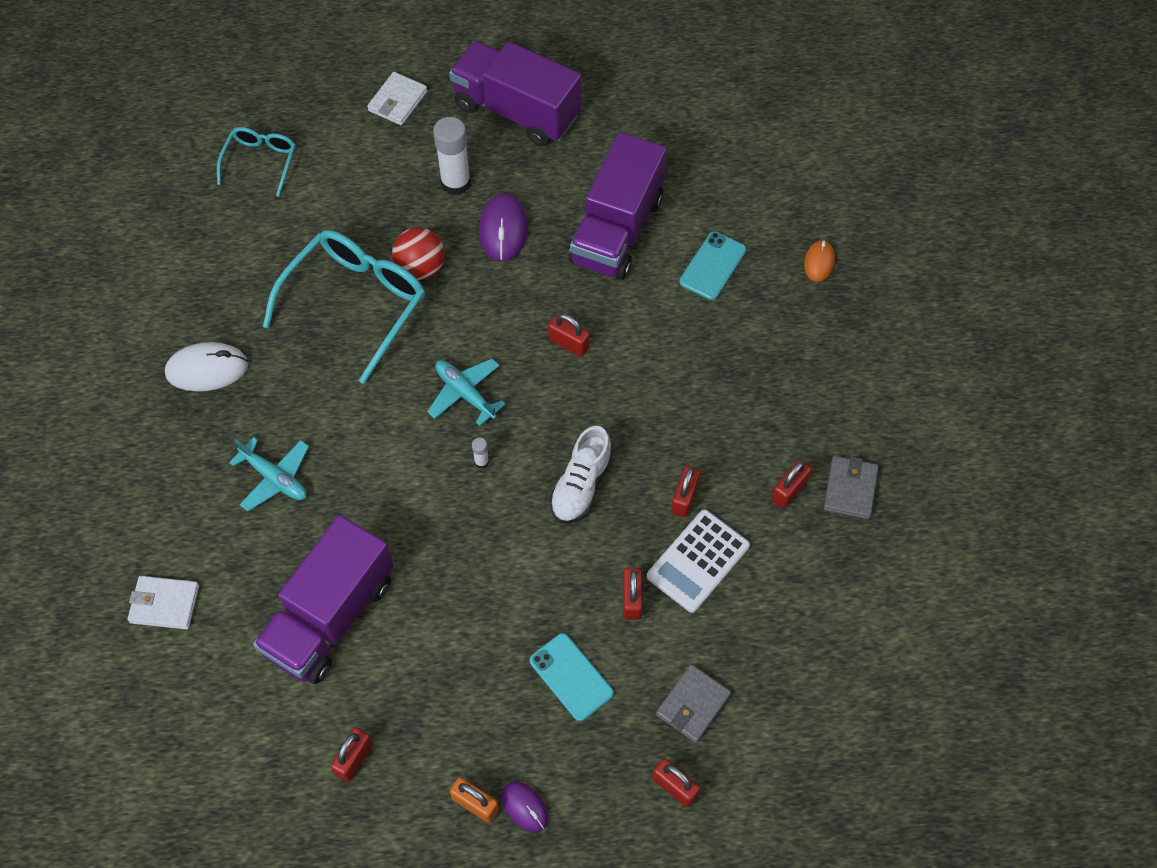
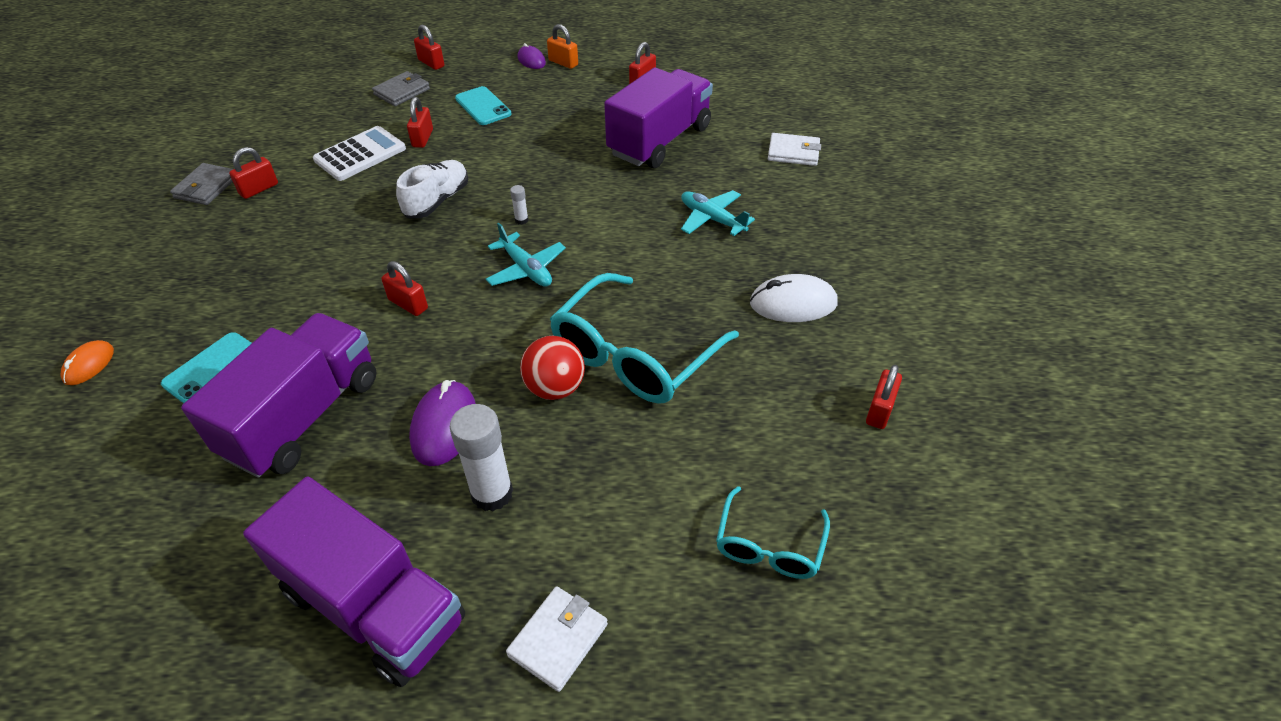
camera: 175 degrees left, 15 degrees down
(684, 498) = (351, 189): red padlock -> red padlock (879, 410)

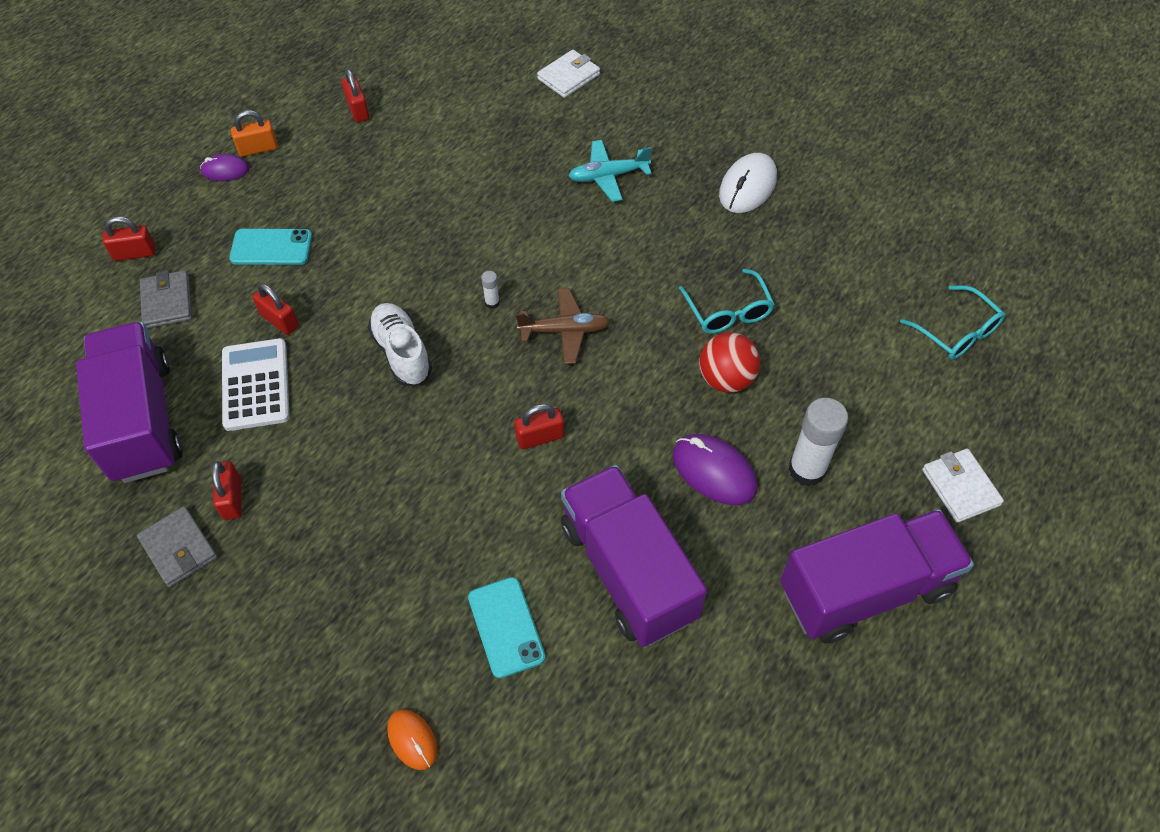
camera: 55 degrees left, 10 degrees up
(526, 269) = (564, 331): turquoise plane -> brown plane
(634, 355) = (728, 311): turquoise glasses -> turquoise glasses, size x0.55
(660, 141) = (466, 149): purple truck -> purple truck (142, 420)
(879, 410) = (885, 205): red padlock -> none

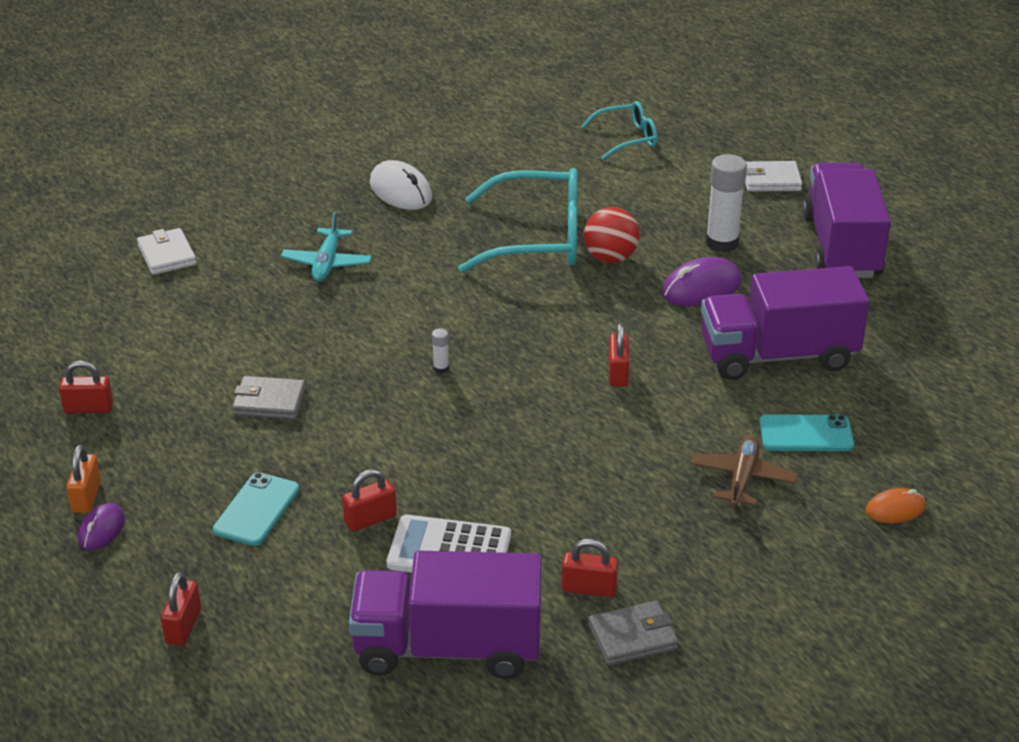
camera: 70 degrees left, 20 degrees down
(167, 302) = (283, 606): grey wallet -> grey wallet (269, 401)
(402, 353) = (468, 439): white shoe -> none
(564, 331) = (504, 332): brown plane -> brown plane (742, 478)
(728, 311) = (538, 238): turquoise glasses -> turquoise glasses, size x1.82

